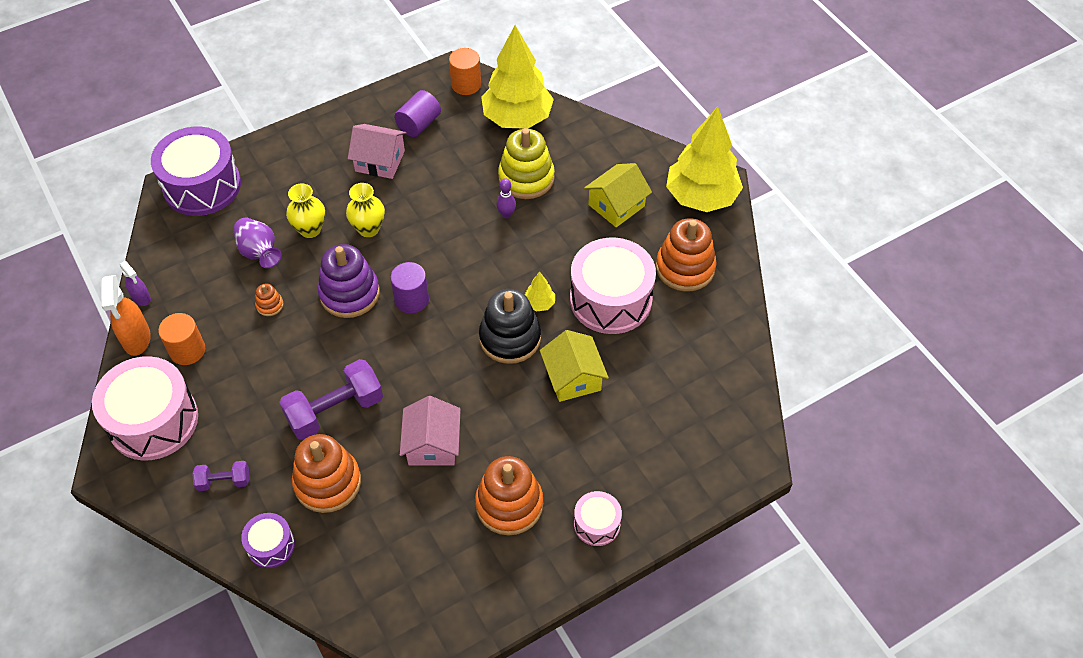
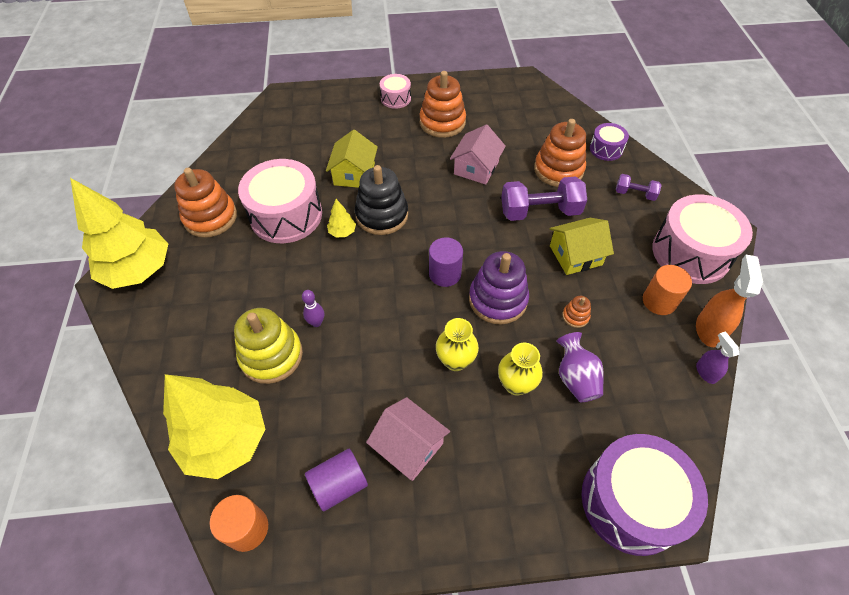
camera: 155 degrees left, 0 degrees up
(616, 205) = (214, 292): yellow house -> yellow house (575, 255)

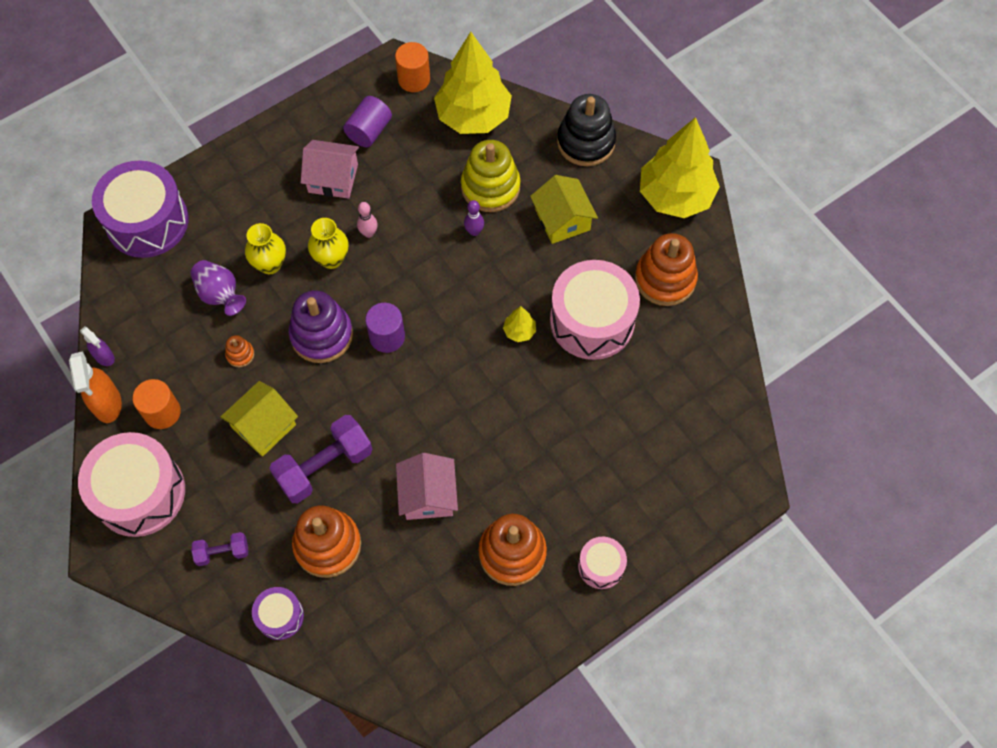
camera: 150 degrees right, 10 degrees up
(354, 174) = (562, 411): yellow house -> yellow house (562, 220)
(382, 215) = (493, 372): black stacking toy -> black stacking toy (586, 142)
(408, 368) = (368, 233): none -> pink bowling pin

